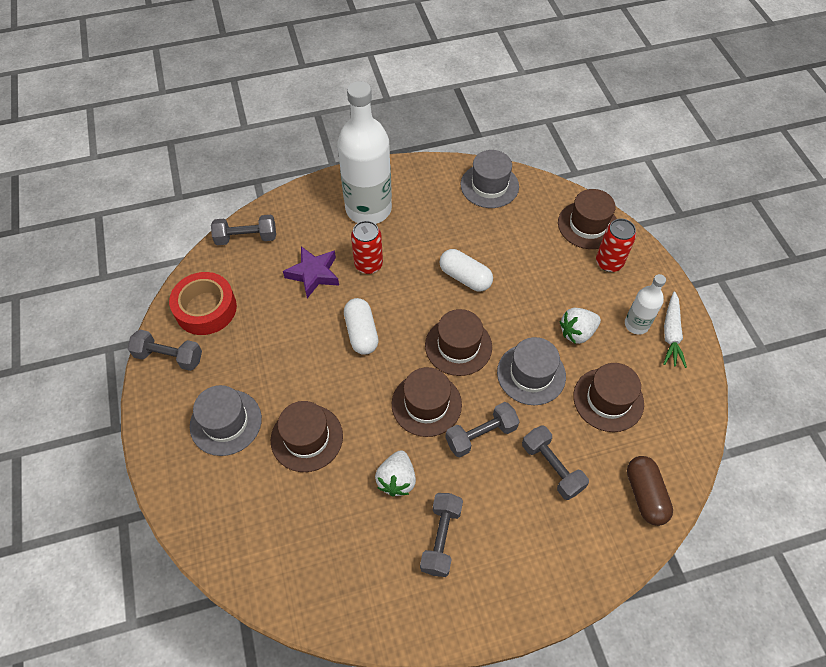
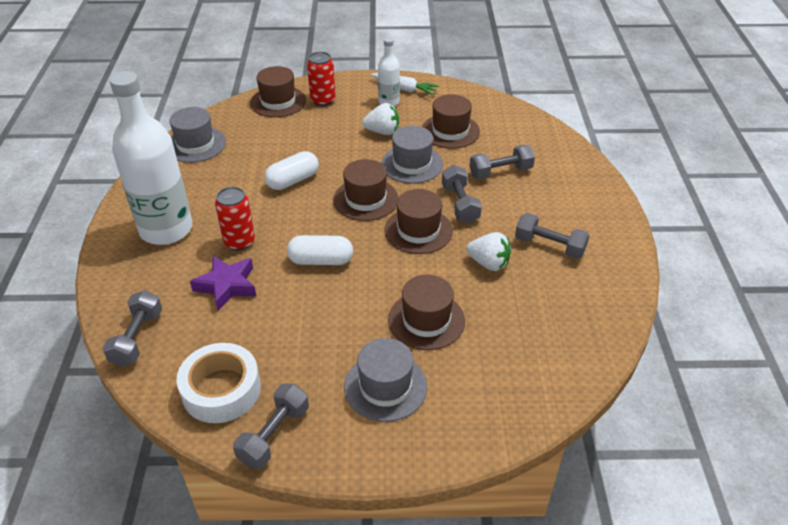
camera: 75 degrees left, 15 degrees down
(206, 308) = (221, 390): red tape -> white tape
(577, 332) = (382, 132): white strawberry -> white strawberry turned 75 degrees counterclockwise
(645, 495) = (534, 133): brown capsule -> none

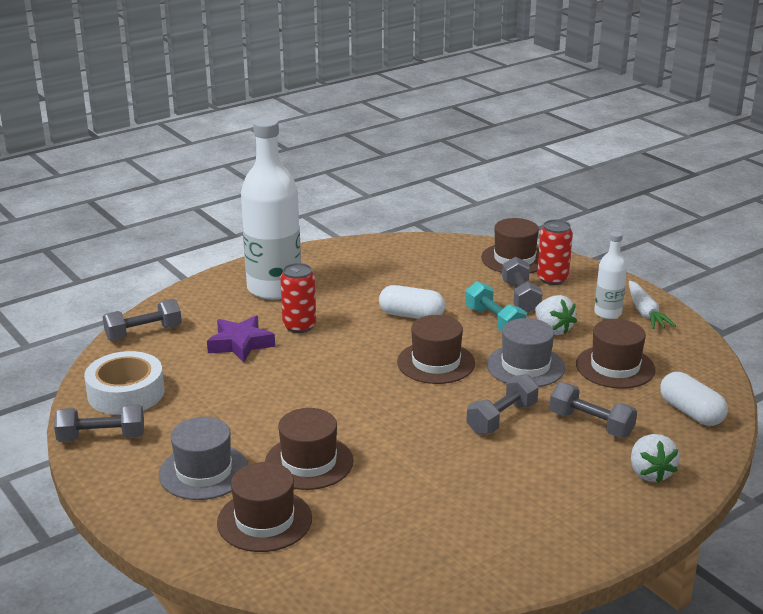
camera: 55 degrees right, 15 degrees down
(195, 144) = (395, 251): grey hat -> none
(321, 260) = (323, 374): white capsule -> white capsule (691, 412)
(344, 149) = (494, 321): none -> turquoise dumbbell
(418, 230) = (428, 409): brown hat -> brown hat (264, 520)
(488, 263) = (432, 470): white strawberry -> white strawberry (650, 473)
(549, 246) = (509, 500): grey dumbbell -> grey dumbbell (520, 297)

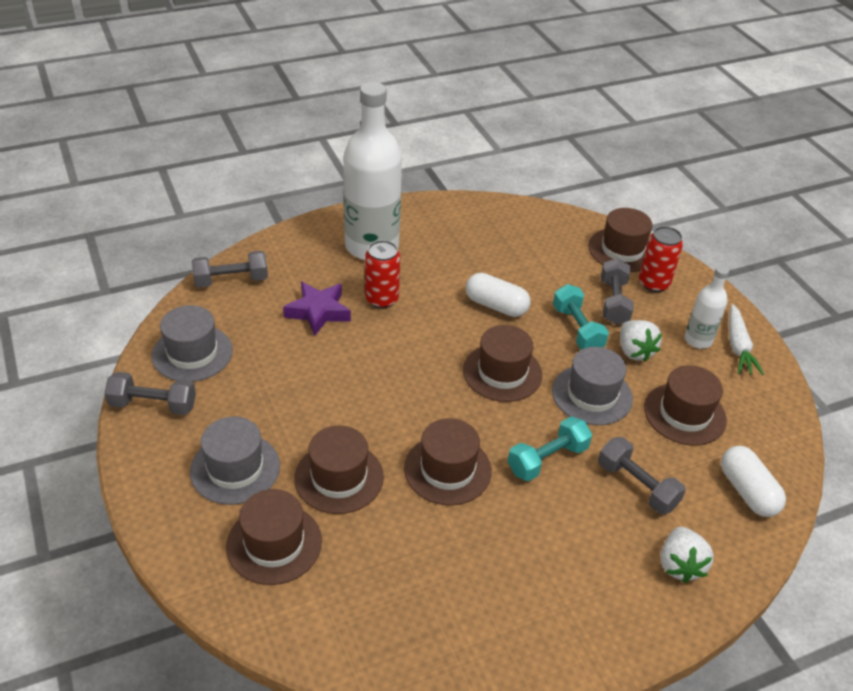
camera: 10 degrees right, 15 degrees up
(126, 393) = (192, 353): white tape -> grey hat
(411, 440) = (447, 469): none -> brown hat
(502, 418) = (547, 459): grey dumbbell -> turquoise dumbbell

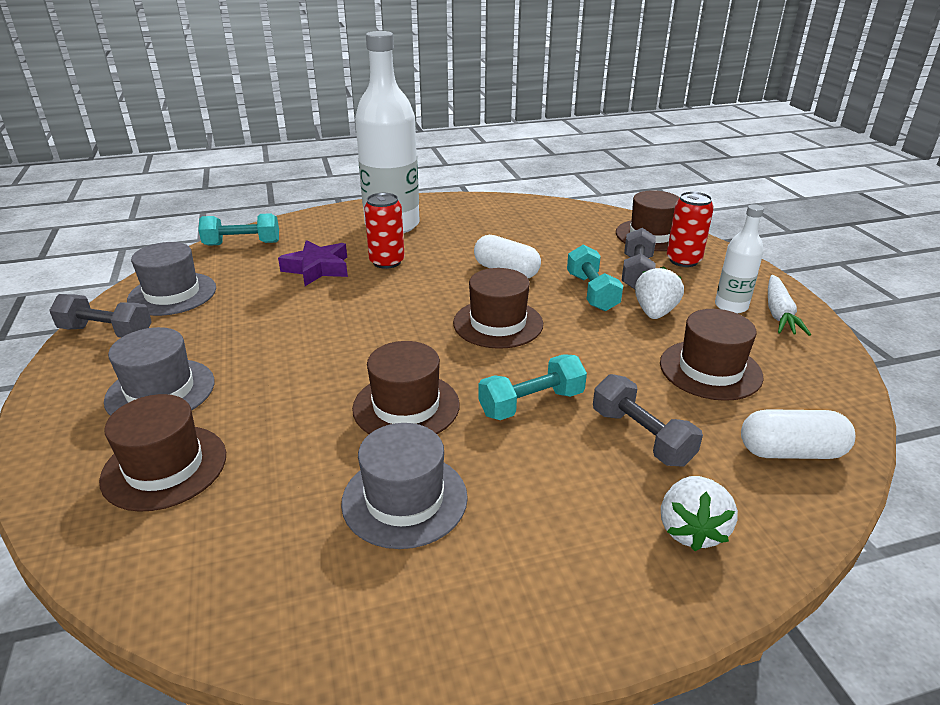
camera: 10 degrees right, 10 degrees down
(231, 280) = (242, 244): grey dumbbell -> turquoise dumbbell
(339, 477) = (274, 406): brown hat -> none
(592, 395) = (598, 347): grey hat -> grey hat (404, 499)
(634, 351) = (654, 312): white strawberry -> white strawberry turned 150 degrees counterclockwise
(747, 491) = (790, 452): white capsule -> white capsule turned 75 degrees counterclockwise

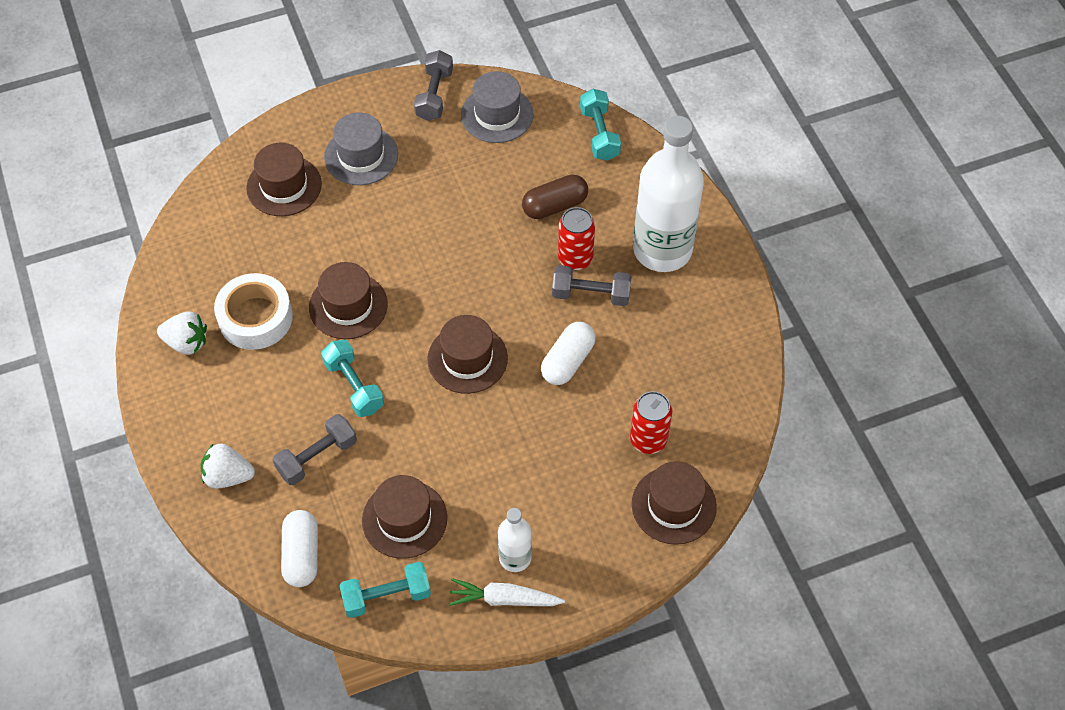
camera: 85 degrees right, 25 degrees up
(317, 268) = (554, 206): purple star -> brown capsule
(404, 499) = (255, 318): grey hat -> white tape
(591, 292) = (531, 436): turquoise dumbbell -> turquoise dumbbell (386, 596)
(636, 273) = (577, 480): grey dumbbell -> grey dumbbell (591, 294)
(654, 312) = (497, 487): white strawberry -> white strawberry (186, 342)
(683, 260) = (612, 529): red can -> red can (648, 439)

